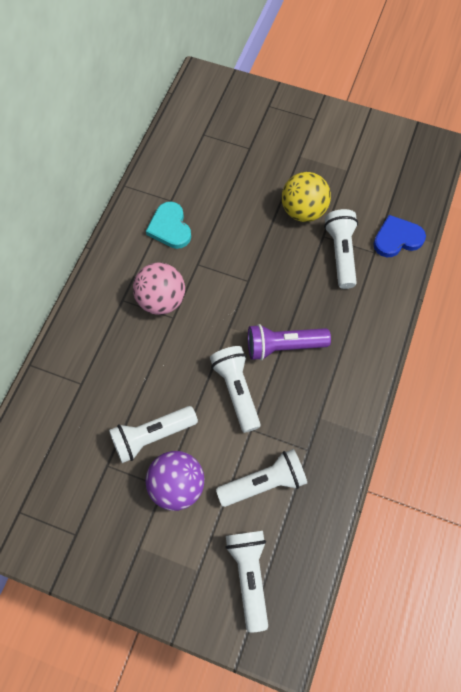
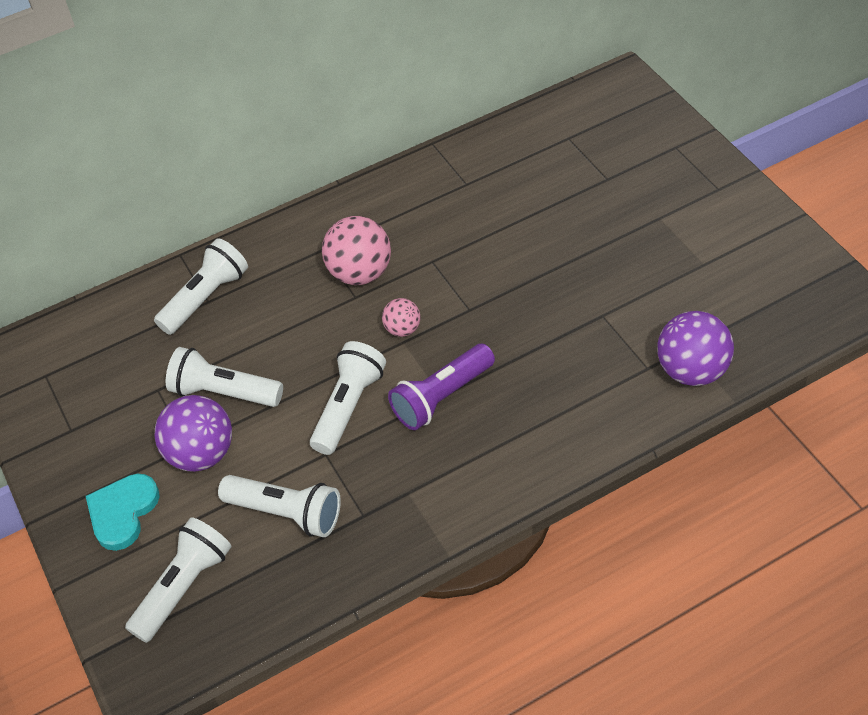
camera: 45 degrees right, 15 degrees down
(170, 227) = (438, 209): turquoise heart -> turquoise heart (123, 512)
(221, 319) = (402, 329): none -> pink ball
(283, 346) = (442, 397): purple flashlight -> purple flashlight turned 75 degrees counterclockwise
(303, 211) = (605, 276): yellow ball -> none
(341, 253) = (604, 345): white flashlight -> white flashlight (206, 298)
(397, 238) = (691, 370): blue heart -> purple ball

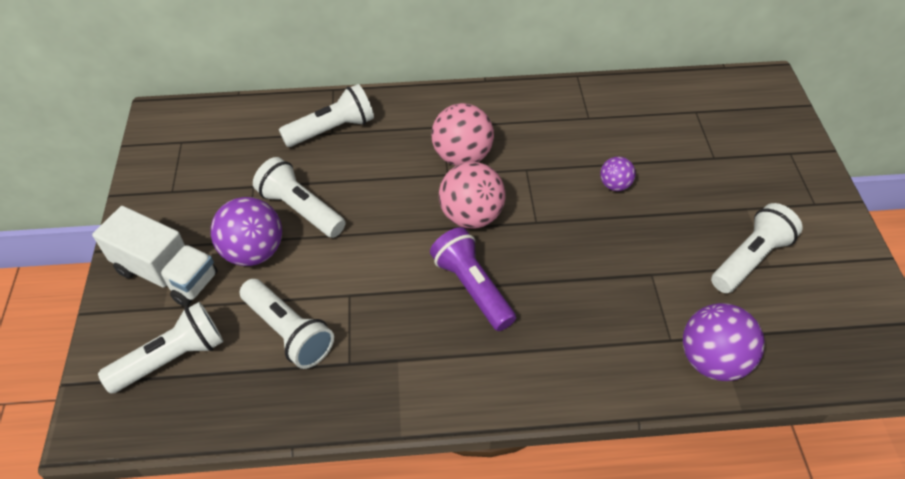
camera: 20 degrees right, 0 degrees up
(123, 512) = (167, 273): turquoise heart -> white truck
(348, 407) = (390, 263): white flashlight -> white flashlight (750, 259)
(402, 329) = (471, 216): pink ball -> pink ball, size x1.84
(442, 397) = (472, 288): purple flashlight -> purple flashlight turned 75 degrees clockwise
(526, 243) = (614, 185): none -> purple ball

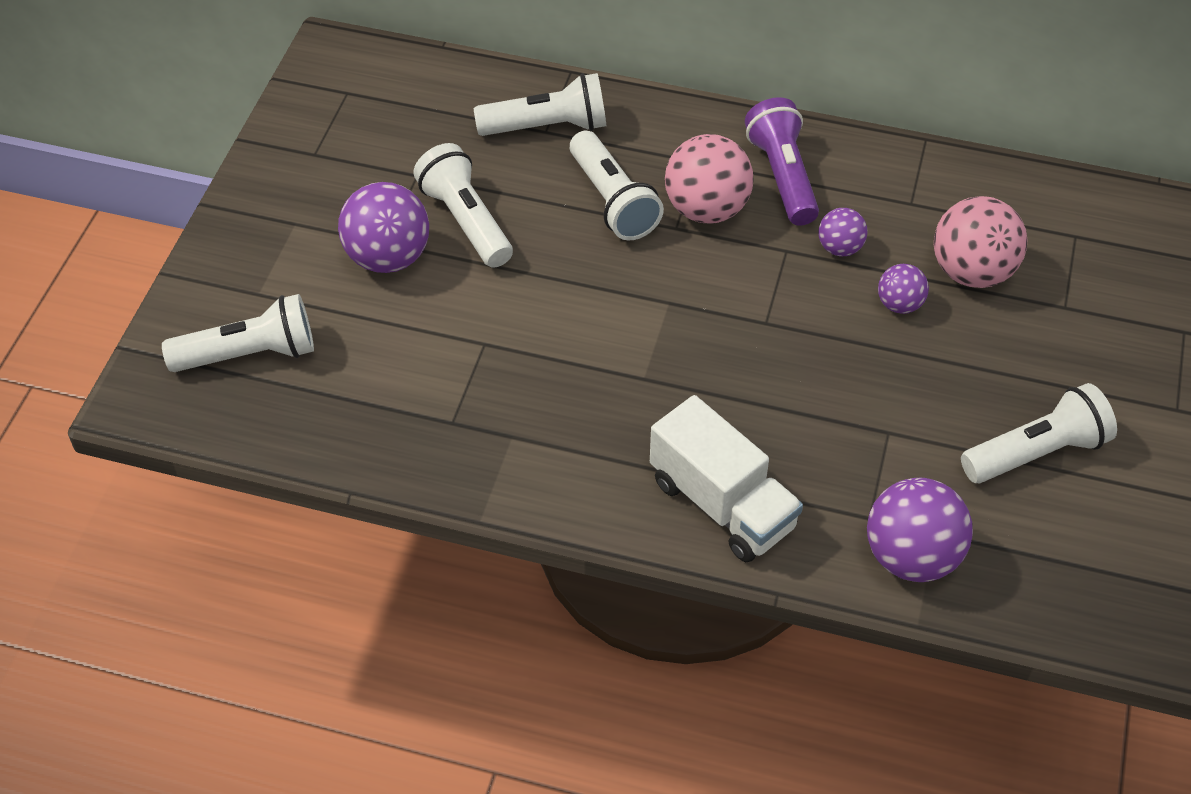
camera: 20 degrees right, 0 degrees up
(167, 273) = (275, 254): white truck -> white truck (722, 504)
(288, 332) = (394, 365): white flashlight -> white flashlight (612, 201)
(471, 216) = (682, 290): pink ball -> pink ball (972, 272)
(472, 288) = (642, 379): purple flashlight -> purple flashlight (782, 176)
(559, 158) = (840, 248): none -> purple ball

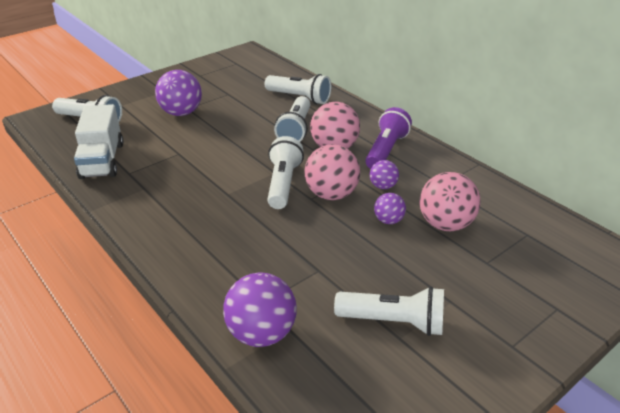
camera: 35 degrees right, 15 degrees down
(466, 221) = (226, 113): white flashlight -> white flashlight (283, 184)
(722, 504) = (196, 258): white truck -> white truck (102, 160)
(787, 300) = (331, 194): none -> pink ball

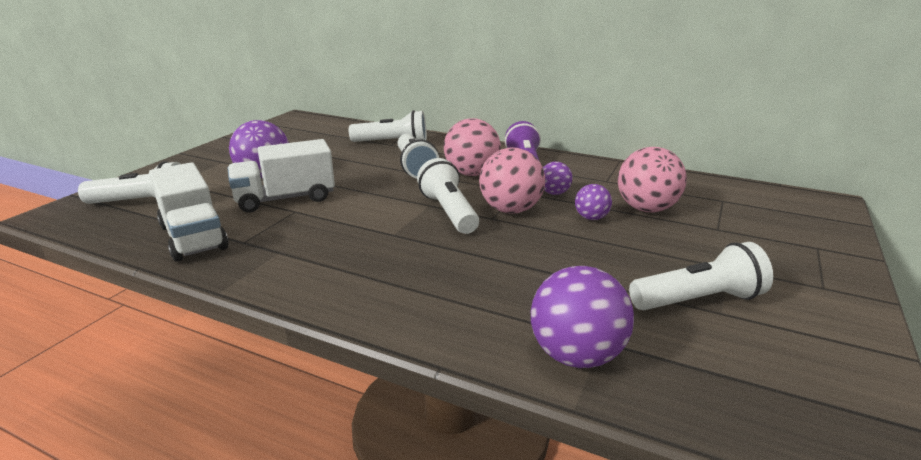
camera: 25 degrees left, 10 degrees down
(180, 140) = (285, 199): none -> white truck

